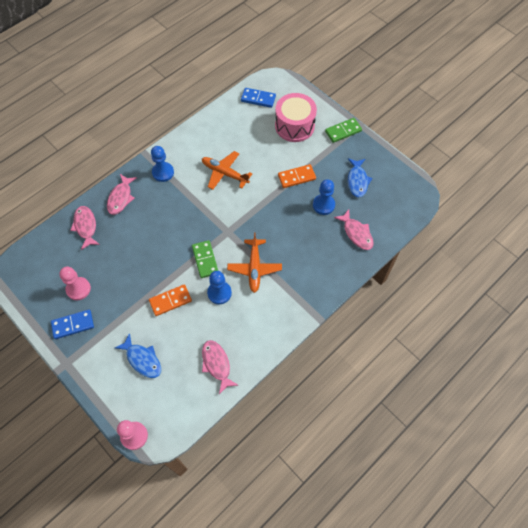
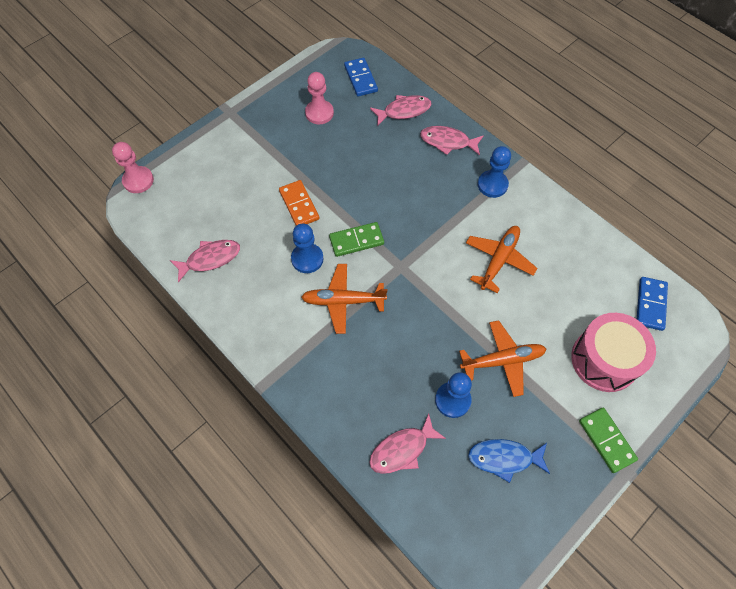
camera: 90 degrees right, 0 degrees up
(73, 325) = (275, 113): blue domino -> blue domino (361, 78)
(142, 359) = (225, 182): blue fish -> none
(296, 177) = (502, 360): orange domino -> orange plane

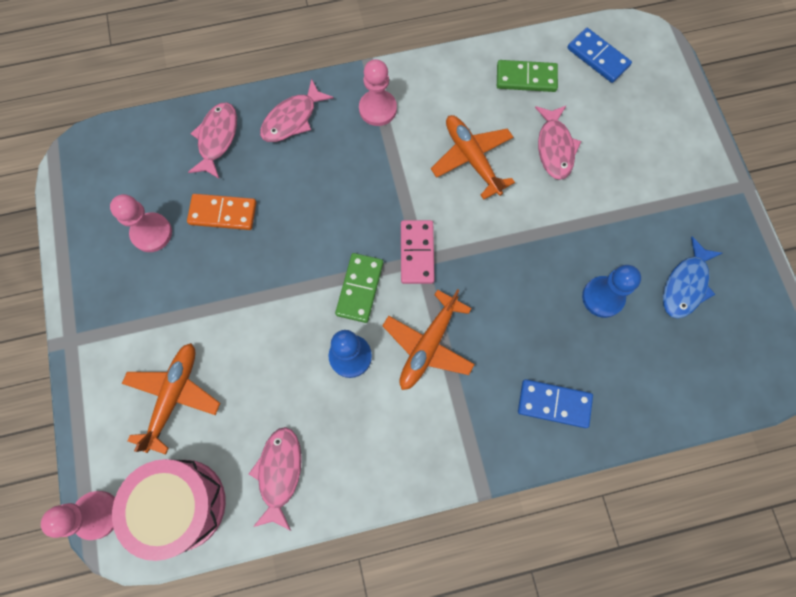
camera: 60 degrees left, 10 degrees up
(299, 205) = (270, 327): orange domino -> orange domino (223, 213)
(361, 78) = (134, 158): blue domino -> blue domino (554, 403)
(402, 449) = (631, 378): pink fish -> pink fish (554, 148)
(404, 261) = (417, 253): none -> pink domino
(492, 185) = (378, 109): blue pawn -> pink pawn
(502, 360) = (585, 225): orange plane -> orange plane (173, 396)
(604, 360) = (632, 133): pink drum -> pink drum (182, 504)
(606, 440) = (711, 184): green domino -> green domino (526, 78)

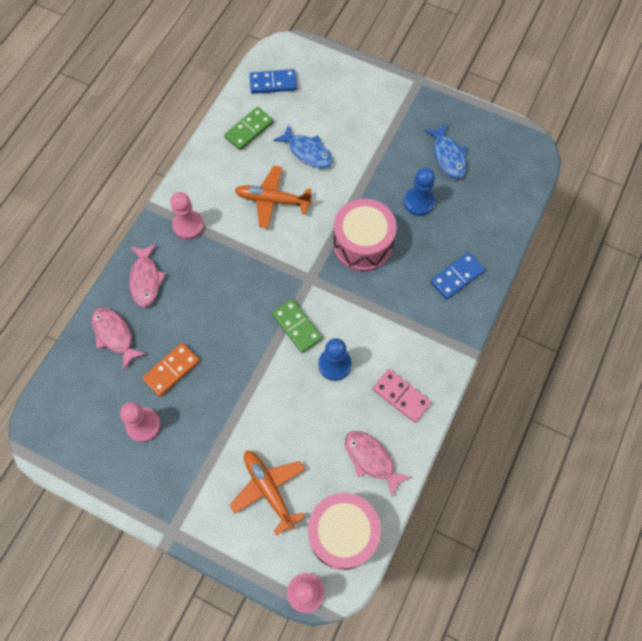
camera: 50 degrees left, 5 degrees down
(417, 253) = (304, 277): pink domino -> pink domino (401, 396)
(428, 344) = (365, 315): orange plane -> none
(503, 280) = (363, 244): none -> pink drum
(554, 148) = (307, 152): pink fish -> blue fish

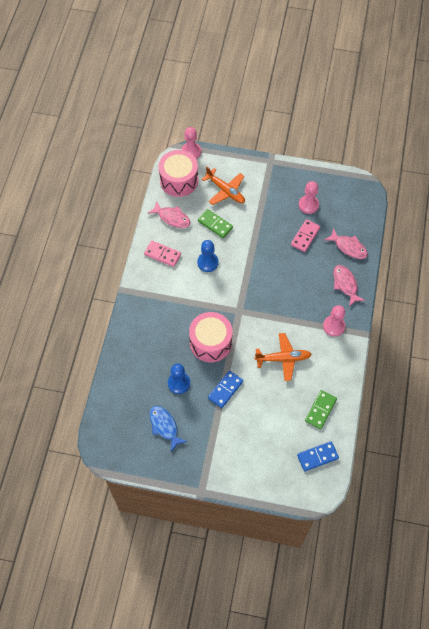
camera: 165 degrees right, 5 degrees down
(171, 370) = (305, 236): orange domino -> pink domino
(297, 326) = (238, 279): green domino -> green domino (215, 224)
(307, 152) = (270, 403): blue fish -> none
(456, 276) = (141, 335): blue domino -> blue domino (225, 390)

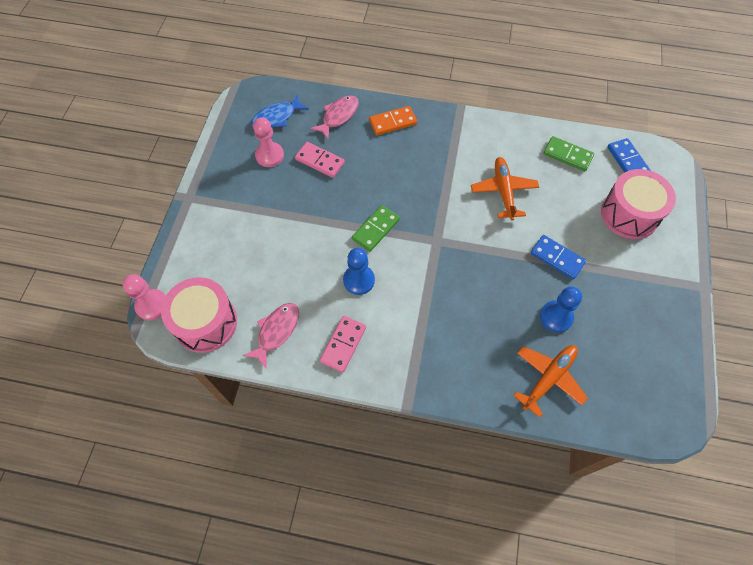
camera: 90 degrees left, 0 degrees up
(164, 426) = (624, 334): blue fish -> blue fish (276, 117)
(210, 342) = (488, 276): pink drum -> pink drum (629, 214)
(215, 224) = (293, 270): green domino -> green domino (376, 229)
(225, 190) = (233, 256): orange plane -> orange plane (548, 379)
(333, 326) = (453, 137): pink pawn -> none
(345, 284) = (393, 122): pink fish -> orange domino

